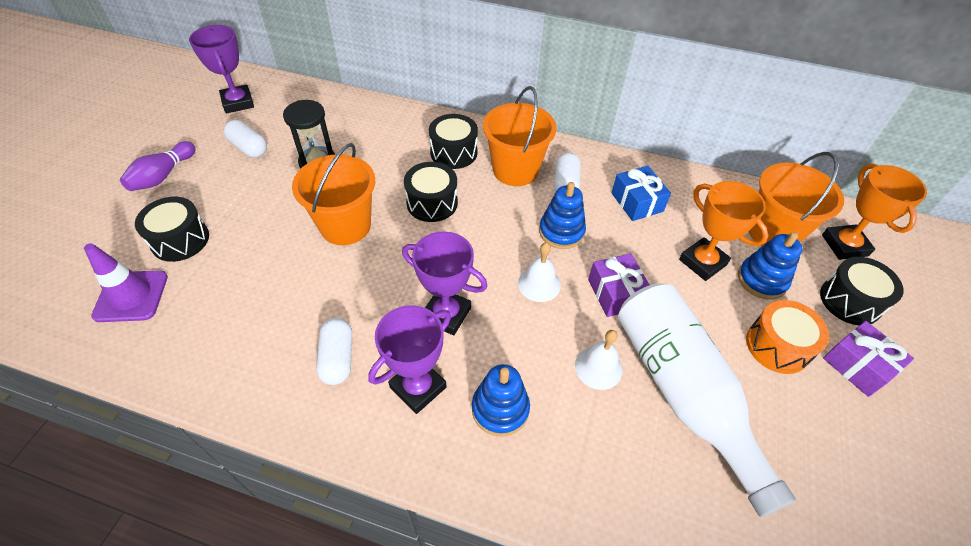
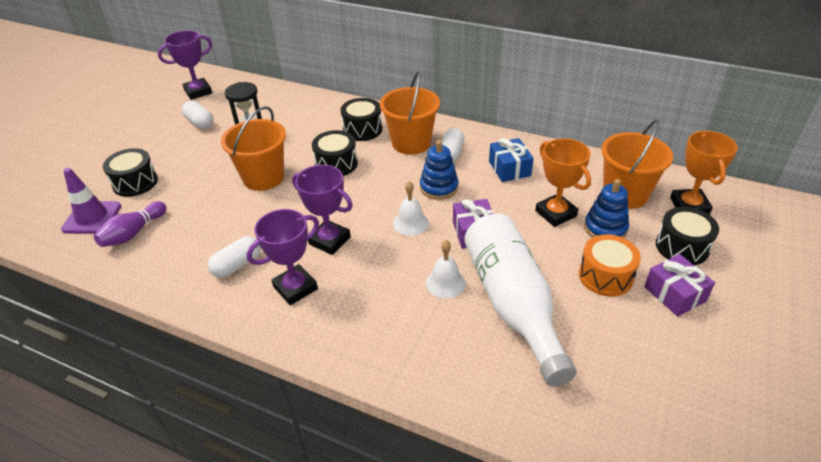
camera: 10 degrees right, 10 degrees down
(163, 176) = (131, 140): purple bowling pin -> purple bowling pin (133, 233)
(238, 102) = (198, 92): purple trophy -> purple trophy turned 75 degrees clockwise
(337, 358) = (237, 265): white capsule -> white capsule turned 45 degrees clockwise
(500, 409) = (357, 306): blue stacking toy -> none

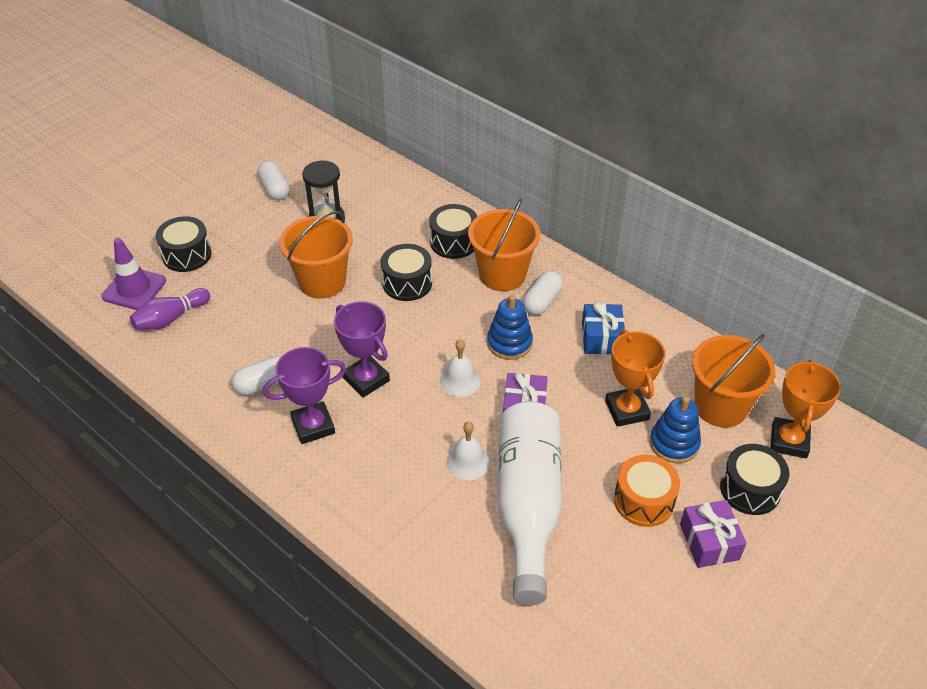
camera: 15 degrees right, 5 degrees up
(198, 92) = (284, 143): purple trophy -> none

